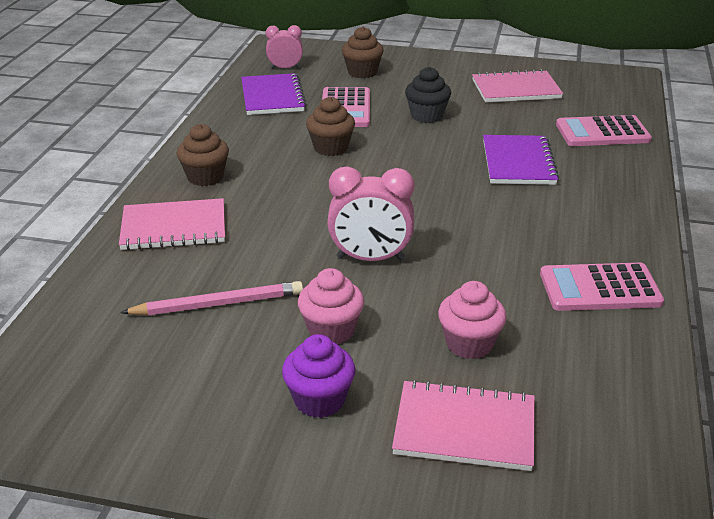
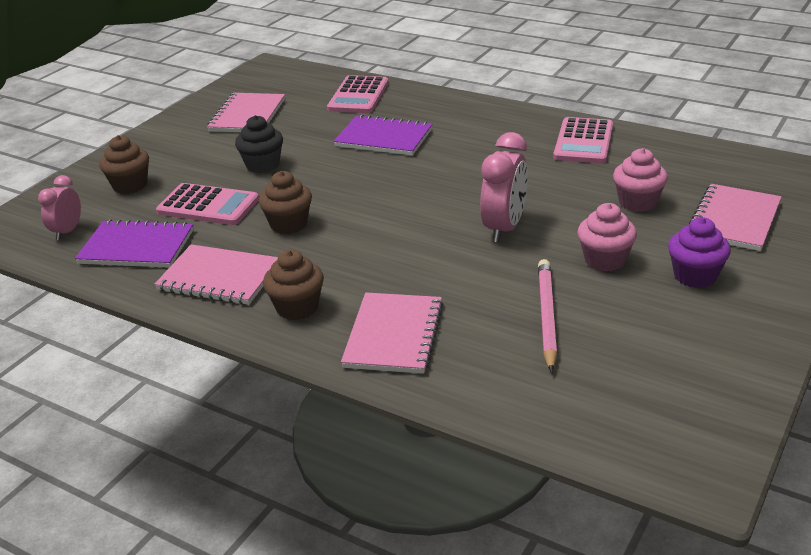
camera: 70 degrees left, 0 degrees up
(240, 137) = (219, 277): none -> pink notebook

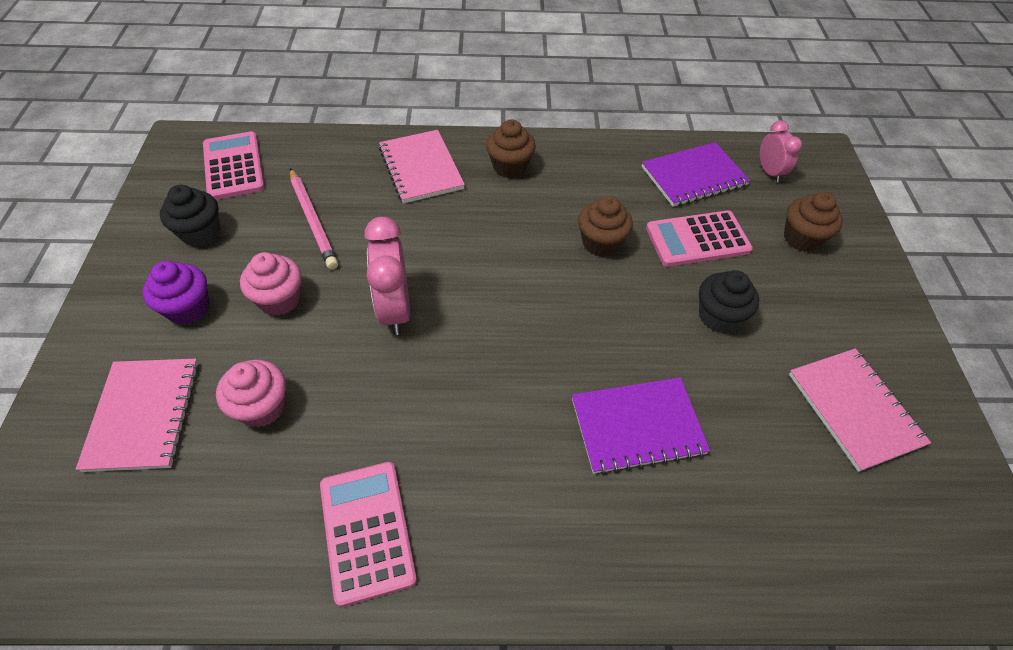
camera: 145 degrees right, 20 degrees up
(219, 277) = (595, 172): pink notebook -> none
(358, 96) = (772, 533): pink calculator -> pink calculator (233, 166)
(677, 339) = (201, 233): none -> black cupcake

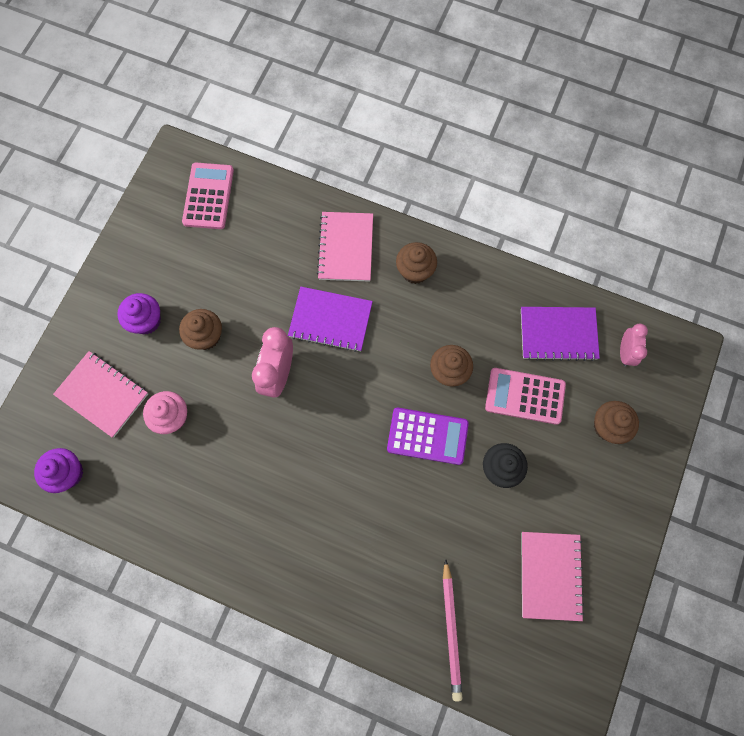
camera: 25 degrees right, 20 degrees up
(109, 543) = (68, 473): none -> purple cupcake
(143, 415) = (102, 394): pink notebook -> pink notebook turned 75 degrees counterclockwise
(201, 233) = (169, 255): black cupcake -> none
(279, 300) = (206, 336): pink cupcake -> brown cupcake
(313, 220) = (249, 272): pink pencil -> pink pencil (451, 631)
(367, 531) = (207, 525): pink calculator -> none
(614, 313) = (427, 436): none -> purple calculator
(637, 426) = (397, 526): purple notebook -> purple notebook (330, 320)

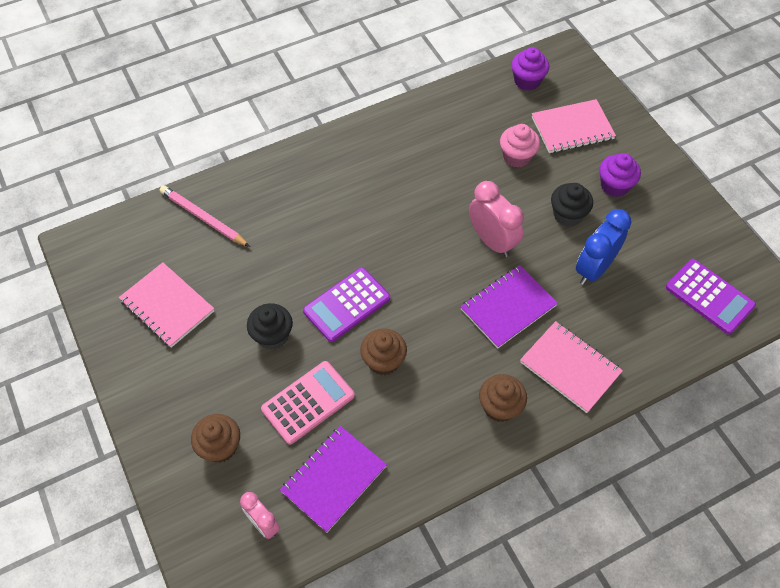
camera: 130 degrees right, 15 degrees down
(206, 336) = (567, 215): brown cupcake -> black cupcake
(208, 196) = (709, 296): pink calculator -> purple calculator
(245, 285) = (594, 268): none -> blue clock

